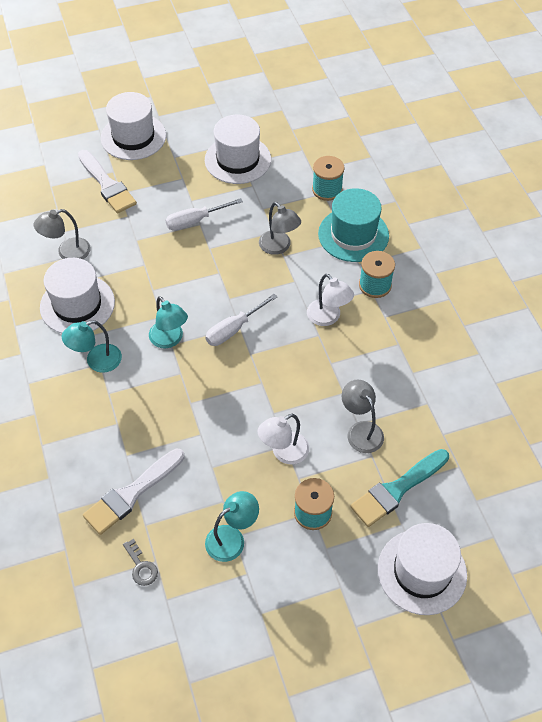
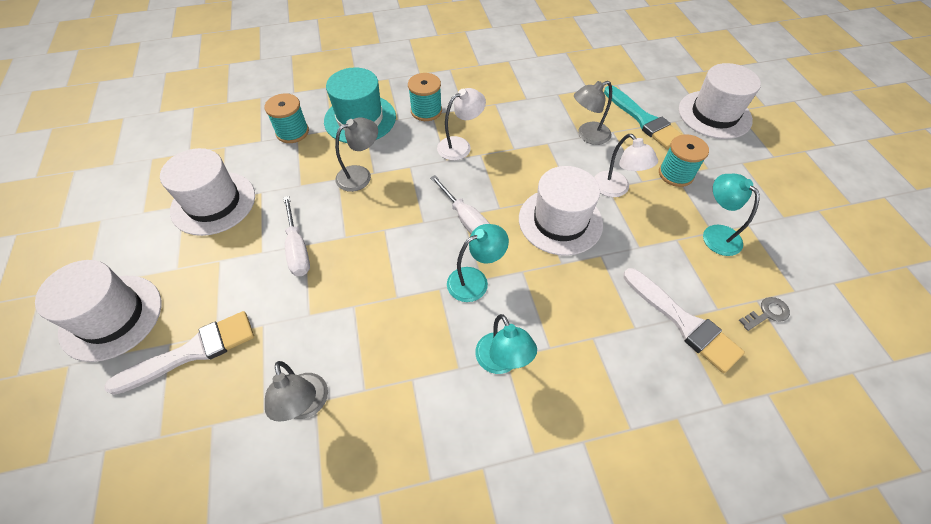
camera: 85 degrees left, 0 degrees up
(77, 304) = (406, 389): white hat -> white hat (560, 221)

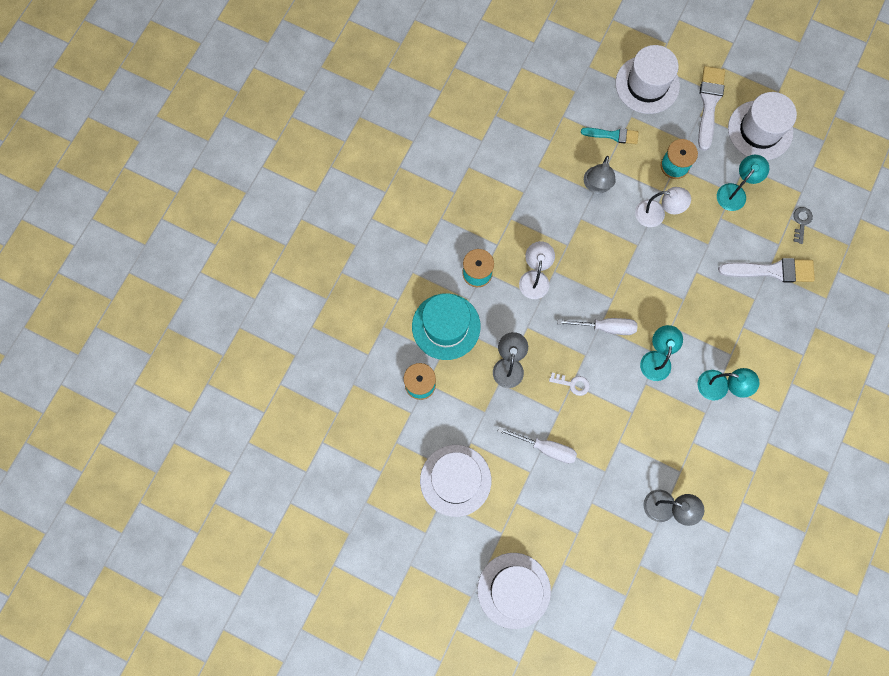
camera: 50 degrees left, 20 degrees up
(192, 352) = (580, 553): white brush -> white brush (709, 104)
(384, 229) = (572, 384): none -> white key
(560, 221) = (653, 271): white hat -> white hat (760, 130)
(643, 120) = (613, 135): turquoise brush -> turquoise brush, size x0.63
(715, 234) = (735, 192): turquoise lamp -> turquoise lamp turned 120 degrees clockwise

